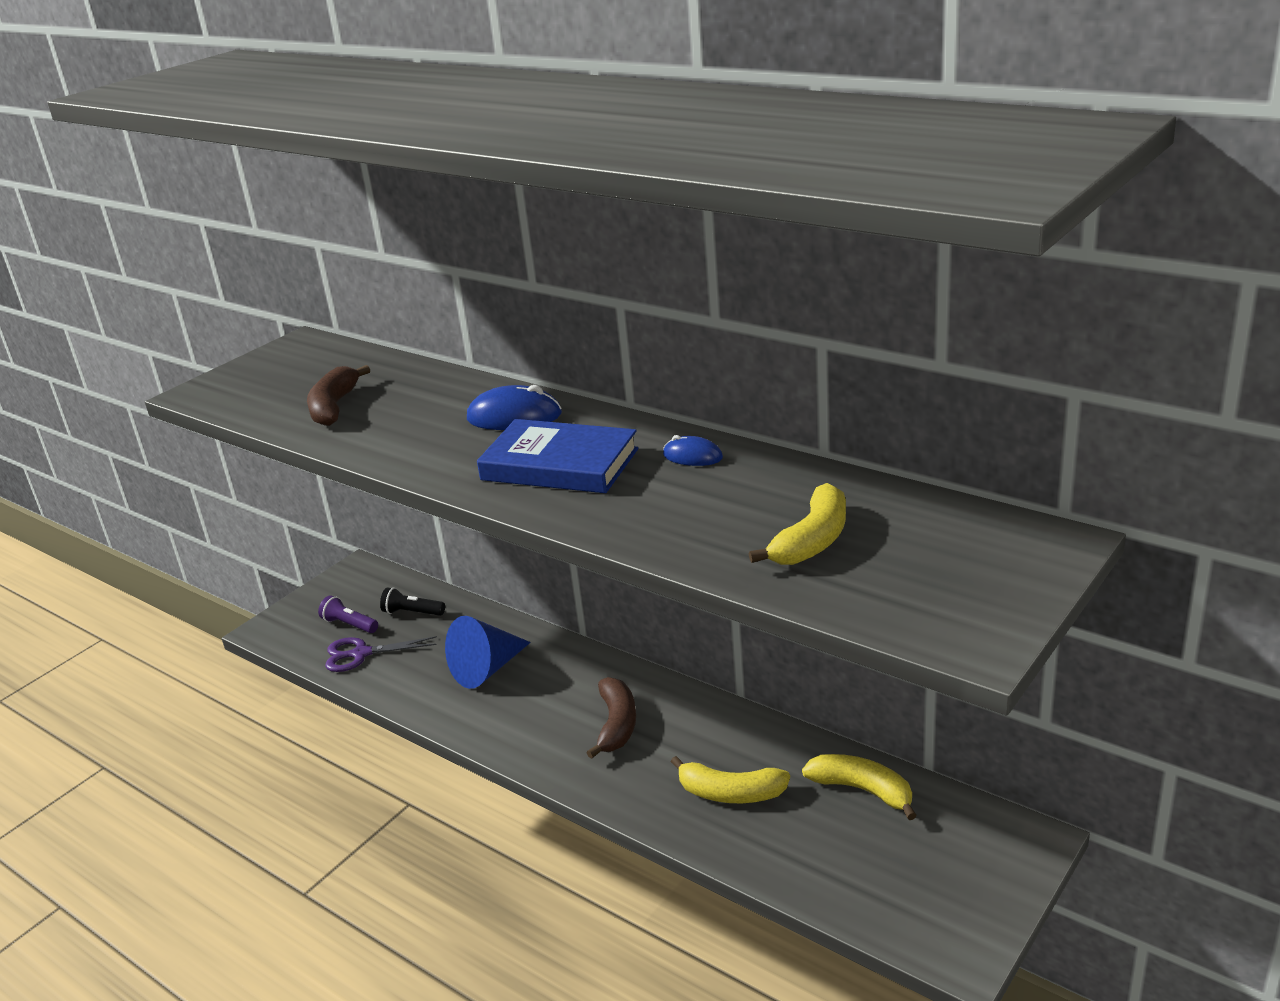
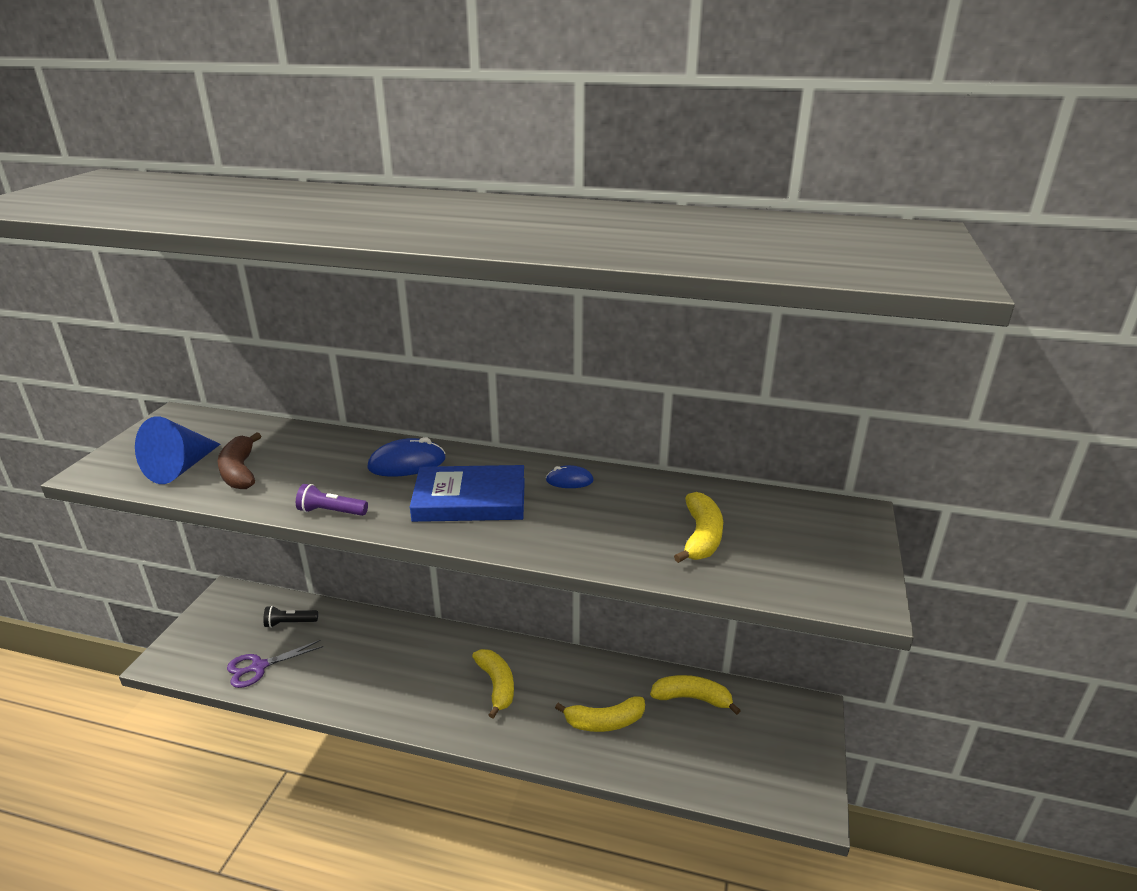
camera: 25 degrees left, 0 degrees up
(349, 625) = (238, 643): purple flashlight -> purple flashlight (331, 512)
(487, 669) = (373, 659): blue cone -> blue cone (181, 468)
(616, 724) = (496, 685): brown banana -> yellow banana

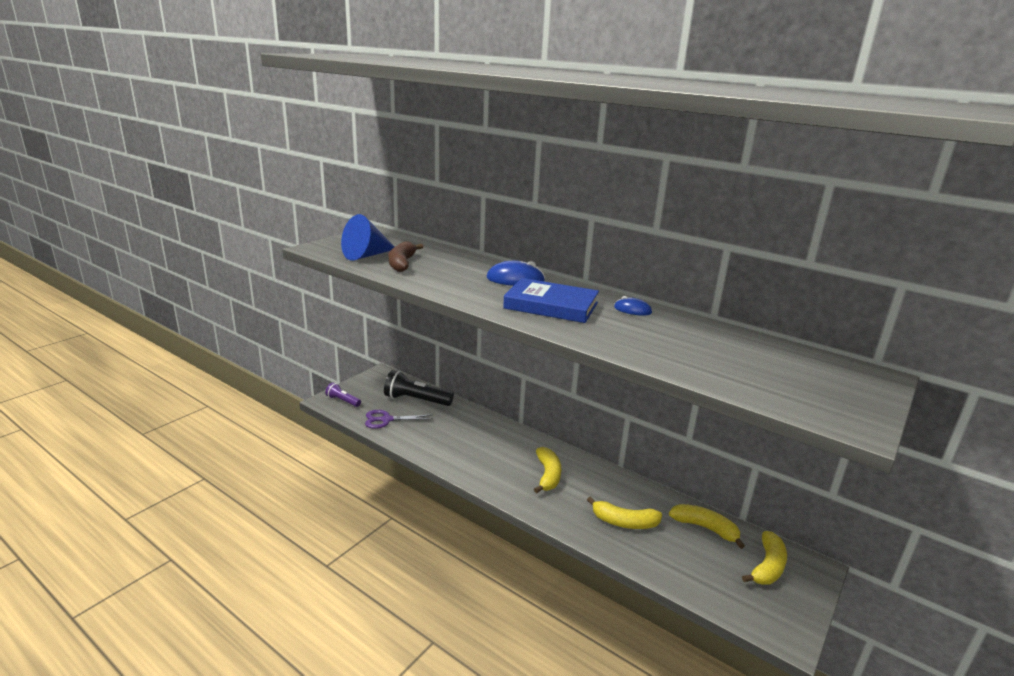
camera: 20 degrees right, 5 degrees down
(290, 623) = (416, 400): black flashlight -> black flashlight, size x1.80
(331, 512) = (451, 293): purple flashlight -> purple flashlight (343, 401)
(701, 537) = (726, 360): yellow banana -> yellow banana (767, 566)

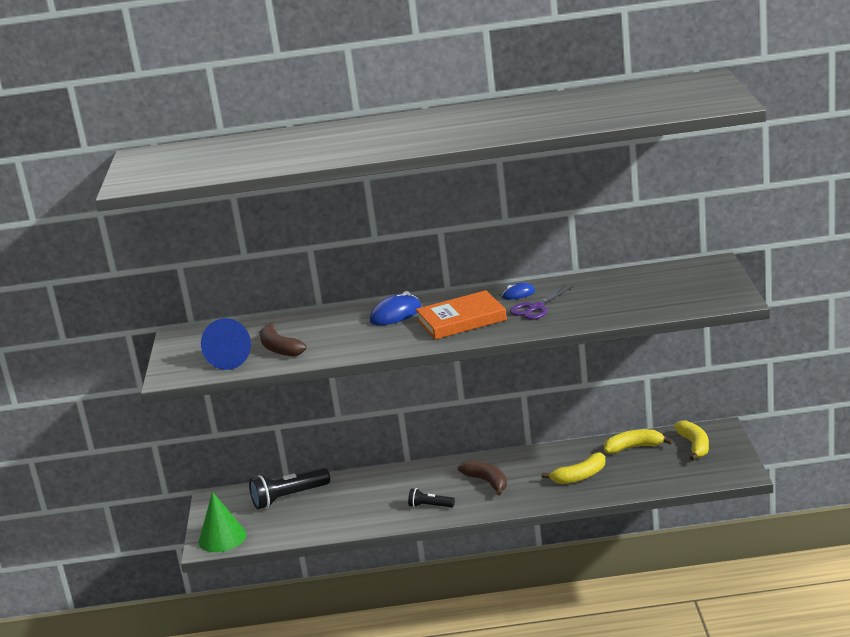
camera: 35 degrees left, 0 degrees up
(343, 401) = (222, 538): purple flashlight -> green cone
(386, 420) = (291, 526): purple scissors -> purple scissors (536, 308)
(483, 466) = (430, 506): none -> black flashlight
(548, 475) = (487, 482): yellow banana -> brown banana
(551, 305) = (461, 320): blue book -> orange book

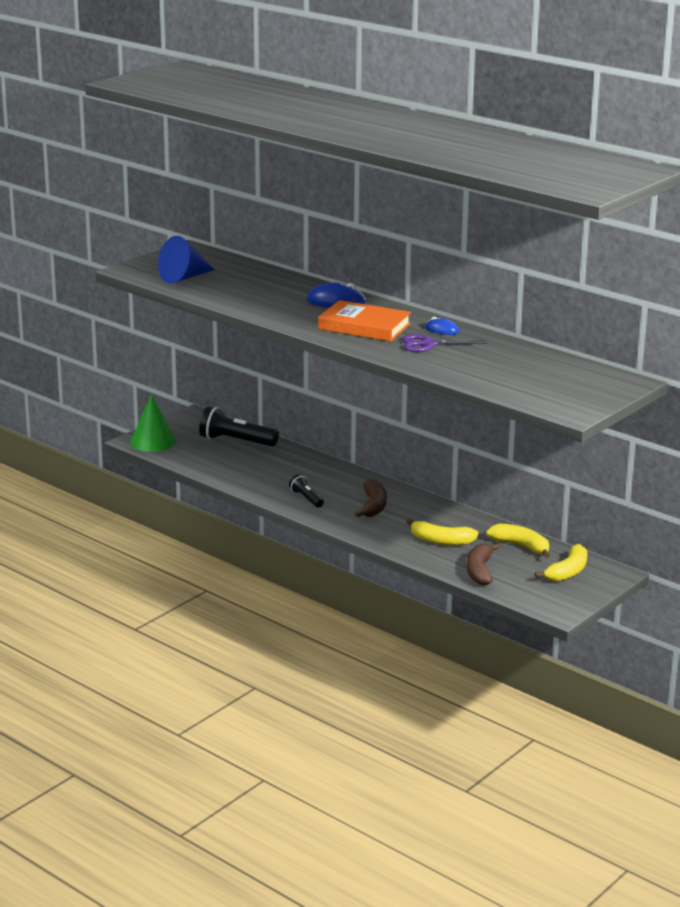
camera: 40 degrees right, 0 degrees up
(279, 349) = (221, 286): brown banana -> brown banana (480, 571)

